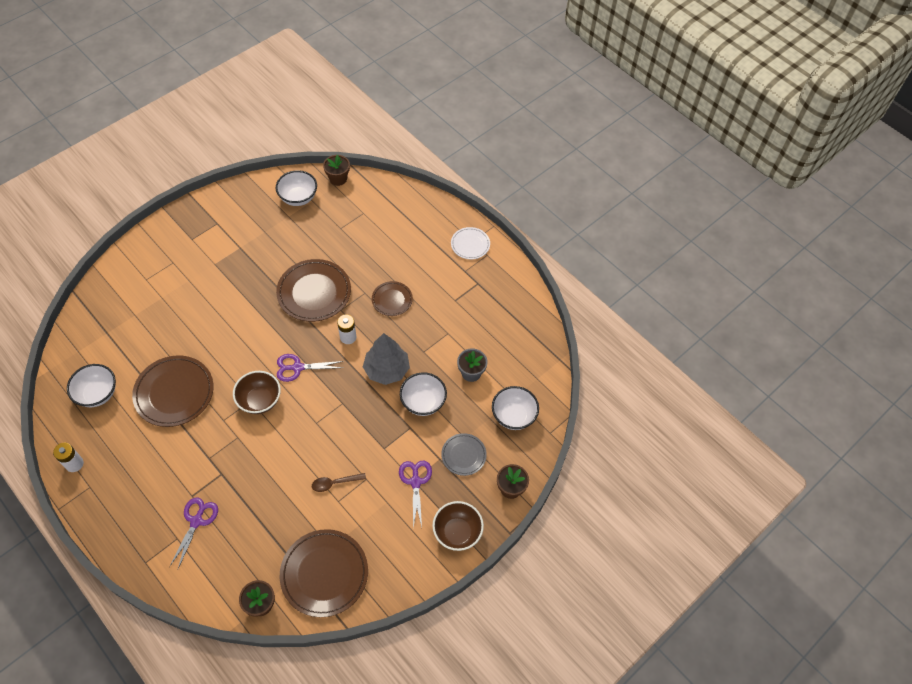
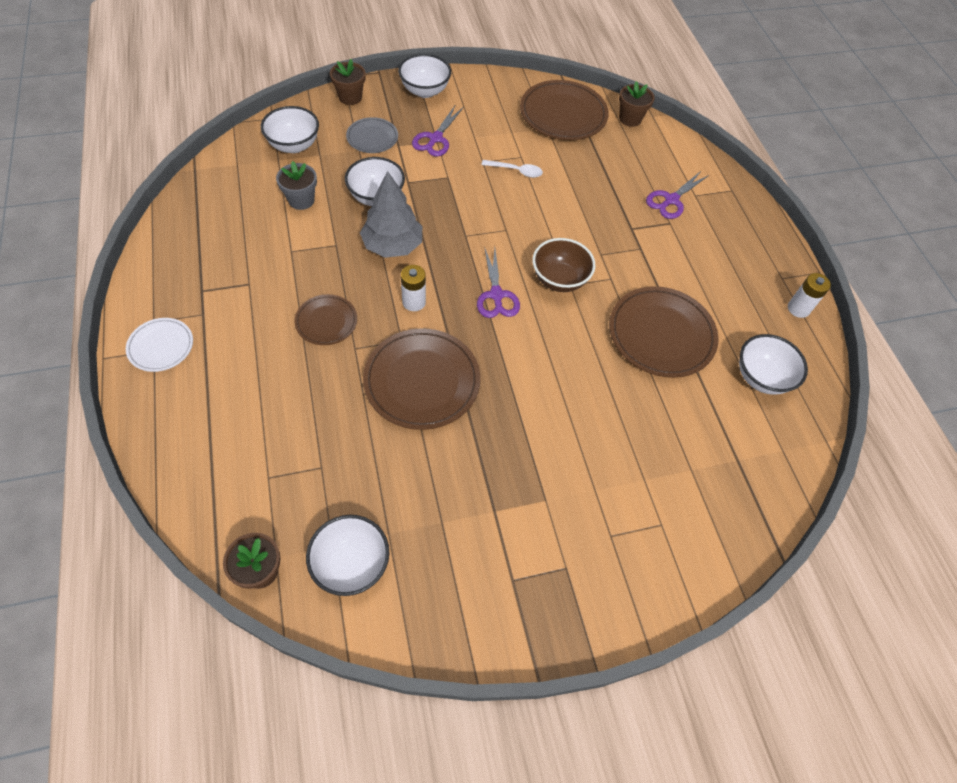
camera: 155 degrees left, 0 degrees up
(297, 367) = (496, 295): purple scissors -> purple scissors turned 60 degrees clockwise
(335, 483) = (516, 171): brown spoon -> white spoon
(457, 532) = (425, 91): brown bowl -> white bowl

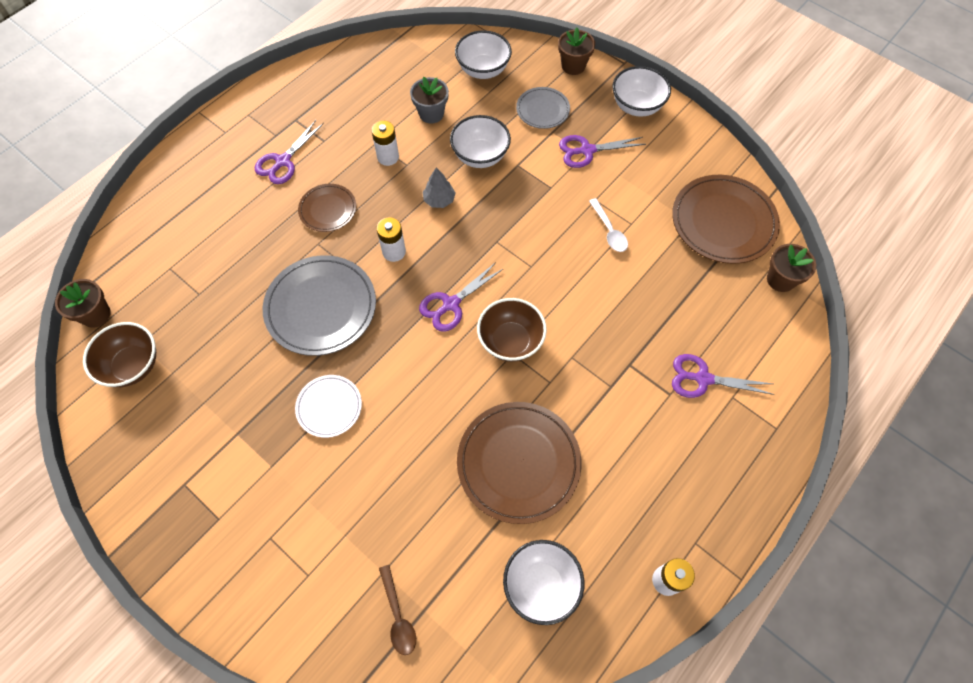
camera: 60 degrees right, 5 degrees up
(161, 346) = (231, 134): white plate -> white plate (329, 407)
(239, 325) = (283, 161): none -> purple scissors
(315, 252) = (388, 157): none -> white battery
(351, 564) = (133, 365): white bowl -> brown bowl
(392, 245) = (439, 200): grey tree -> grey tree, size x0.53
(422, 381) = (321, 307): brown plate -> grey plate
(732, 479) = (398, 616): none -> brown spoon

